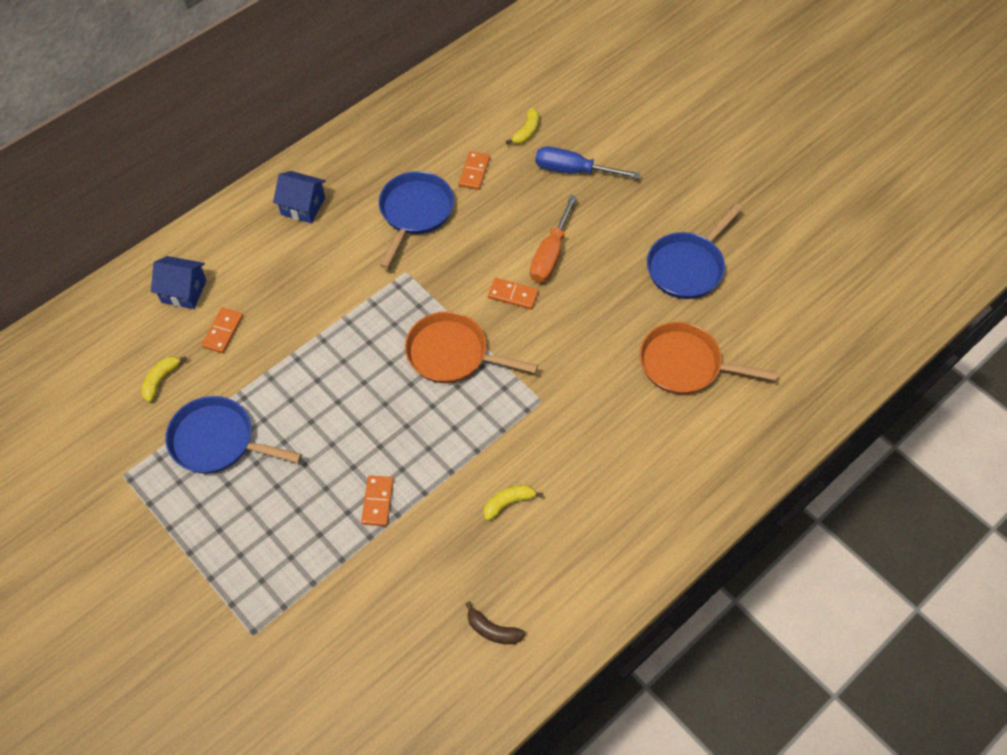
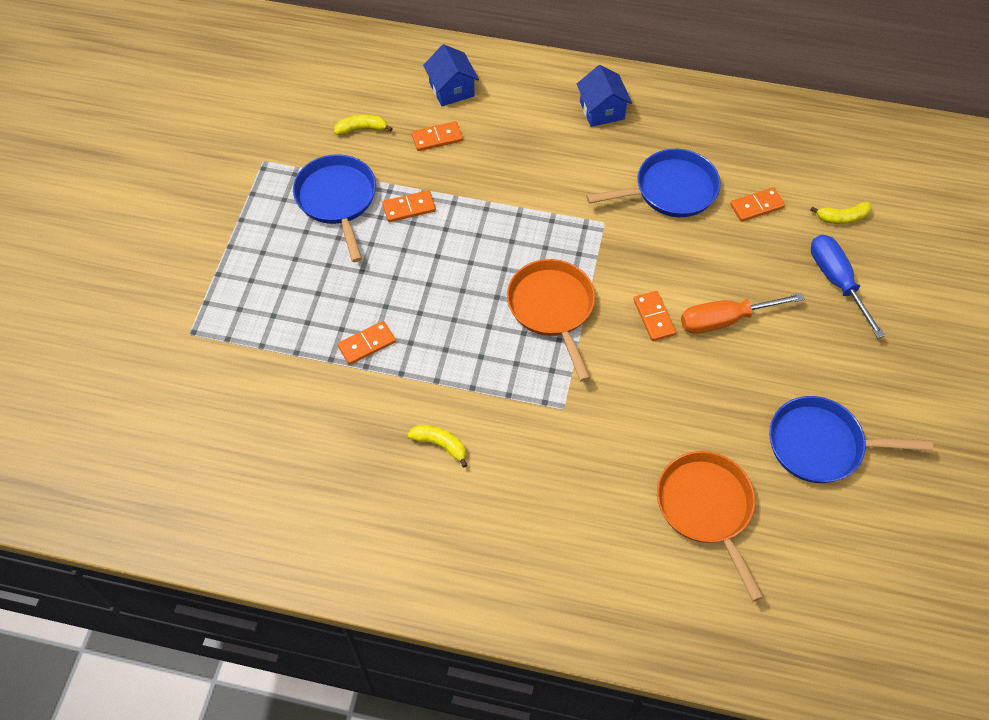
camera: 55 degrees right, 0 degrees up
(273, 393) = (409, 208): none -> orange domino
(493, 630) = (310, 507): brown banana -> none

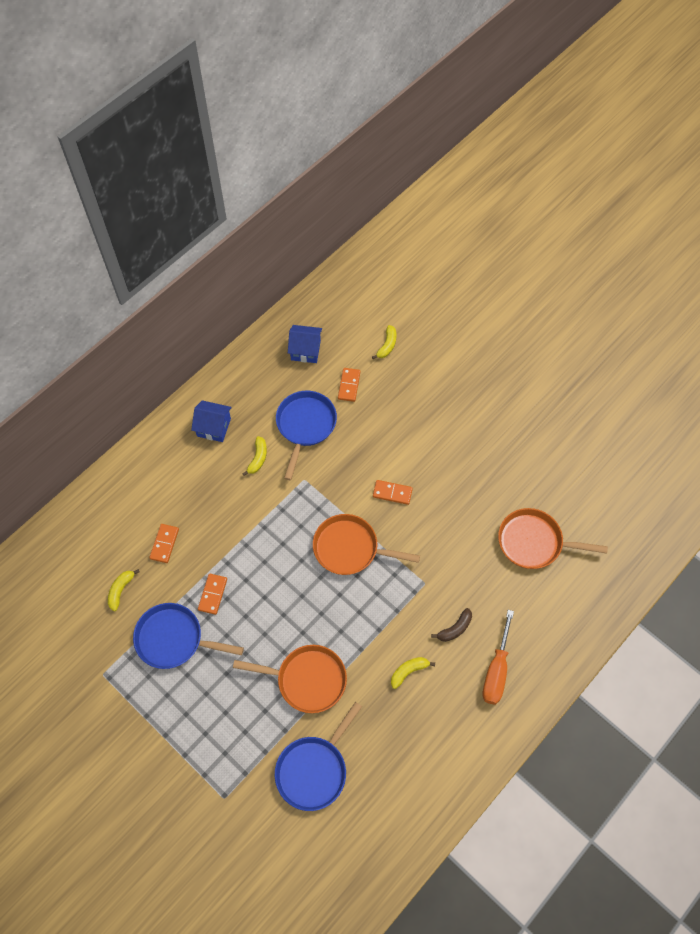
camera: 60 degrees left, 5 degrees up
(367, 344) = (307, 679): orange domino -> orange pan
(451, 89) = (127, 511): blue house -> blue house (305, 350)
(527, 470) = (455, 628): none -> brown banana
(596, 167) = (258, 458): none -> yellow banana
(725, 320) = (418, 454): orange screwdriver -> orange screwdriver (496, 670)
(821, 445) = (528, 457): blue pan -> blue pan (314, 769)
(837, 282) = (429, 378): blue screwdriver -> none

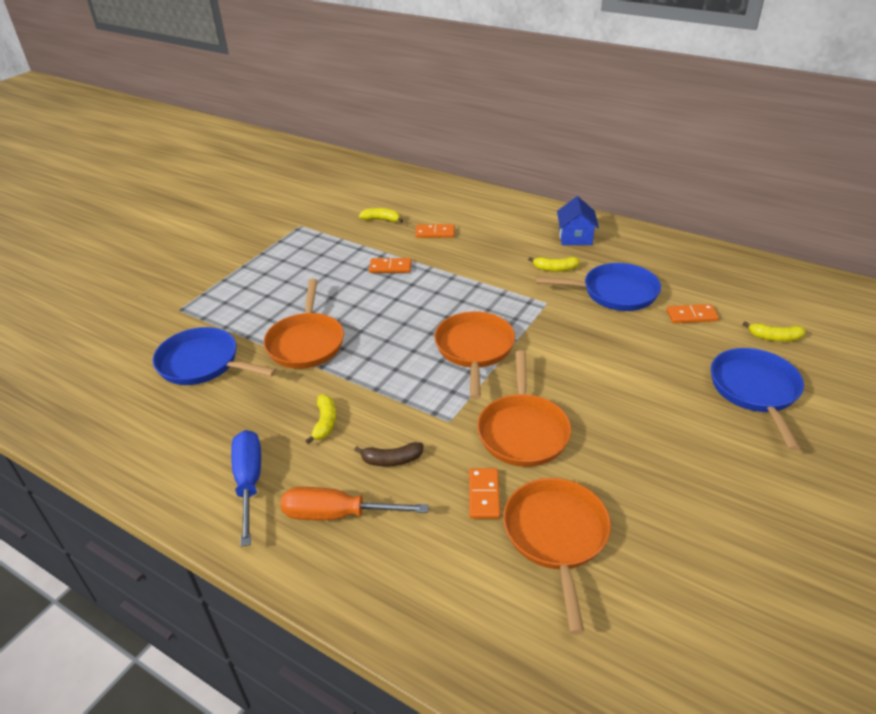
camera: 80 degrees right, 25 degrees down
(174, 639) = (339, 254): blue pan -> blue pan (755, 391)
(305, 350) = (713, 277): blue house -> none
(392, 493) = (564, 373): orange domino -> orange domino (484, 495)
(408, 671) = (325, 423): yellow banana -> yellow banana turned 45 degrees clockwise
(444, 537) = (523, 430): none -> orange pan
(455, 628) = (391, 460): brown banana -> brown banana turned 45 degrees counterclockwise
(458, 729) = (249, 483): none -> blue screwdriver

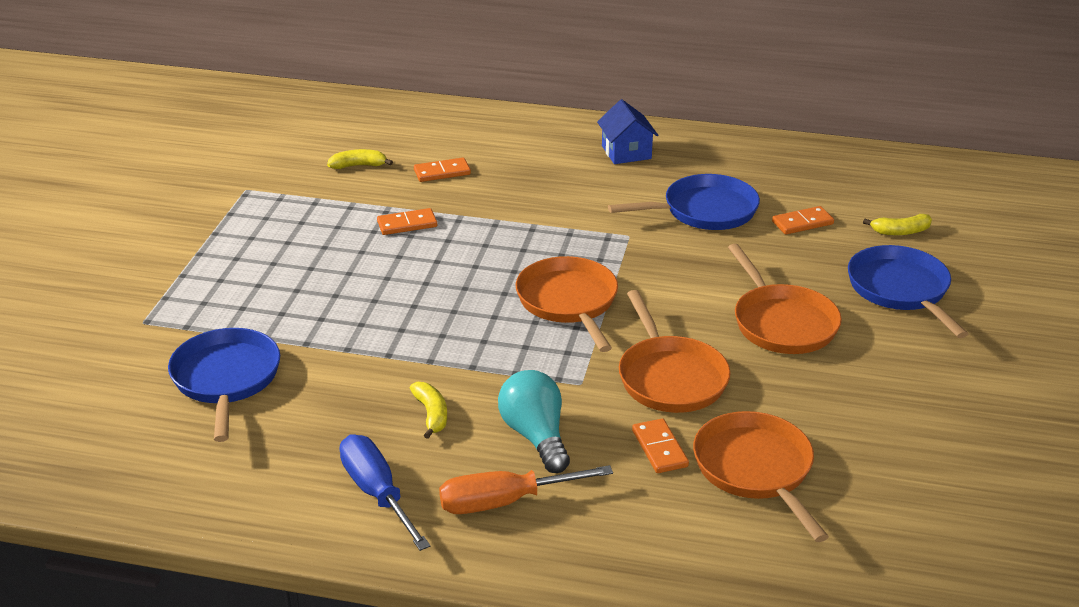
camera: 20 degrees left, 5 degrees down
(203, 363) = (226, 380): blue pan -> blue pan turned 75 degrees clockwise
(306, 342) = (350, 331): orange pan -> orange pan (781, 322)
(391, 460) = (536, 436): brown banana -> turquoise light bulb
(555, 269) = (620, 194): yellow banana -> none

